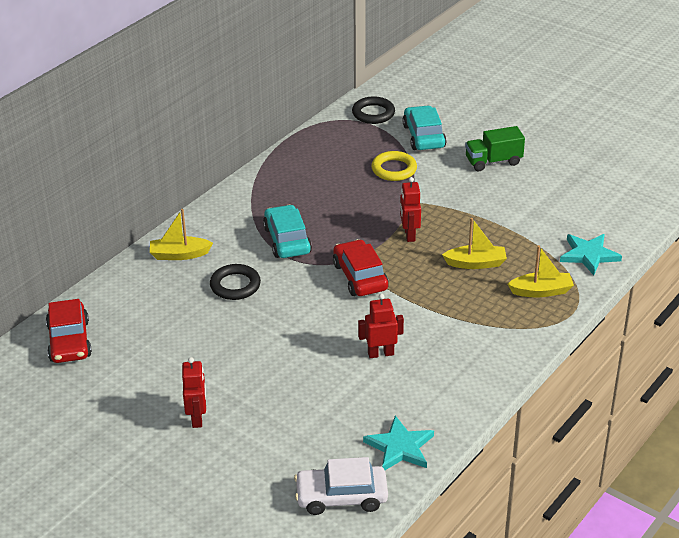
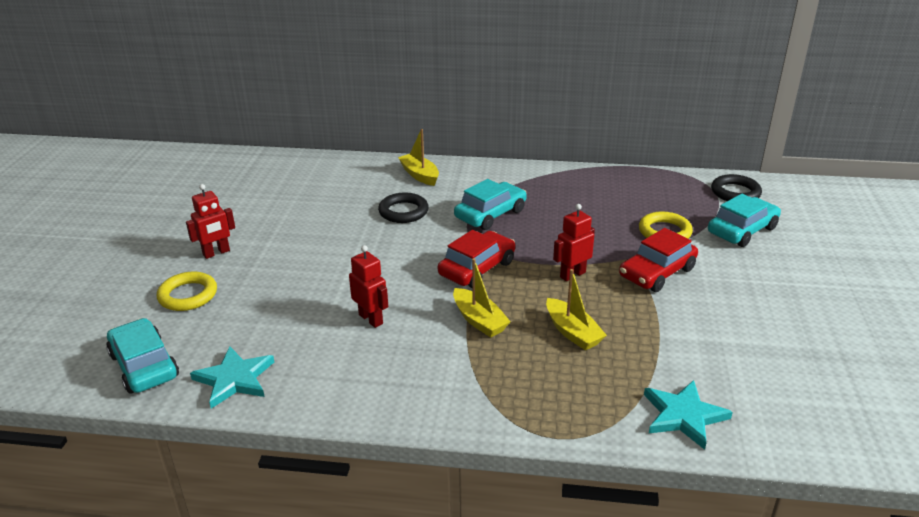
camera: 60 degrees right, 5 degrees down
(69, 341) = (276, 170): red car -> red car (657, 273)
(255, 451) = (188, 295): none -> yellow ring
(341, 497) = (144, 366): white car -> turquoise car
(493, 161) = (763, 286): green truck -> none
(541, 291) = (573, 397): yellow boat -> yellow boat (479, 320)

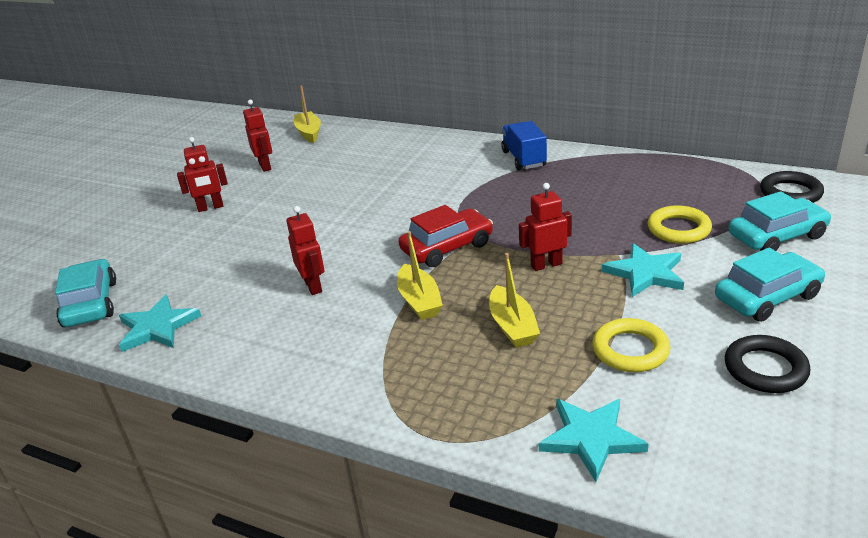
camera: 20 degrees right, 0 degrees up
(188, 295) = (164, 244): yellow ring -> yellow ring (630, 350)
(250, 205) = (265, 166): none -> red robot
(403, 211) = (404, 184): black ring -> black ring (765, 369)
(420, 175) = (441, 149): yellow boat -> yellow boat (309, 133)
(490, 214) = (491, 193): turquoise car -> turquoise car (767, 297)
(502, 179) = (523, 159): none -> blue truck
(657, 273) = (645, 273): red car -> turquoise star

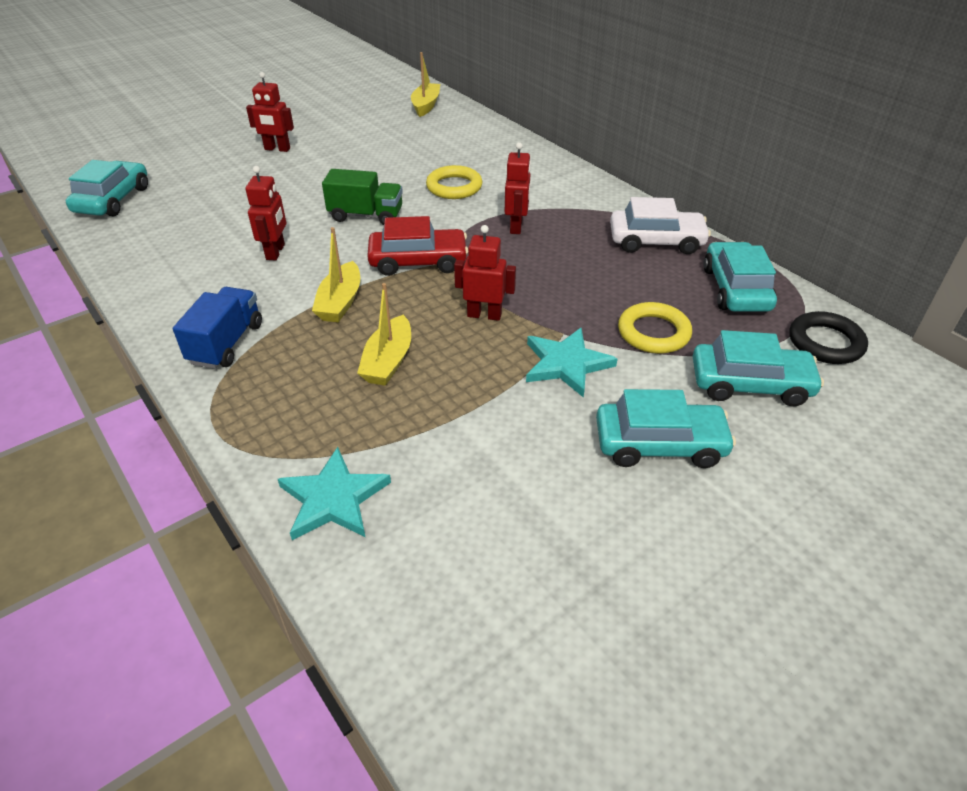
camera: 25 degrees right, 10 degrees up
(158, 327) = (134, 239): turquoise star -> none
(265, 166) = (357, 126): red robot -> red robot (516, 226)
(360, 230) = (366, 215): none -> green truck
(523, 159) = (585, 199): blue truck -> blue truck (226, 343)
(608, 169) = (656, 241): none -> white car
(630, 350) = (463, 433): yellow ring -> yellow ring (454, 187)
(697, 181) = (735, 289): none -> turquoise car
(765, 369) = (567, 516): black ring -> none

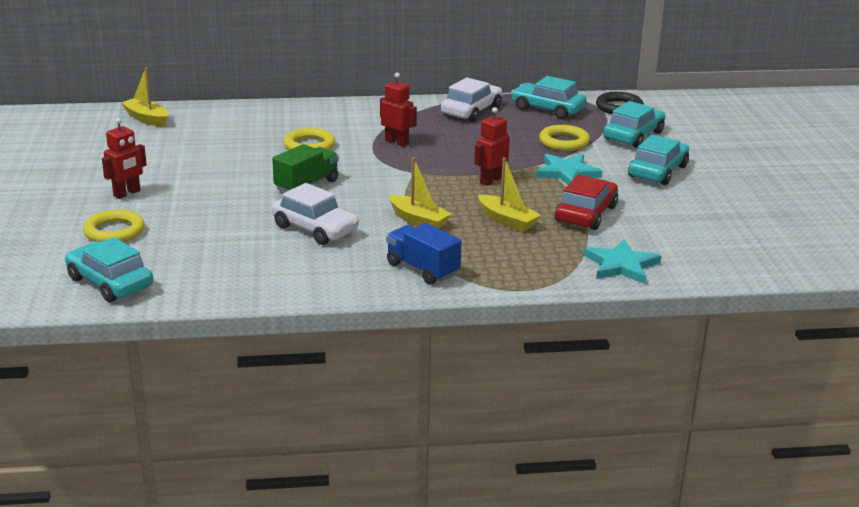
camera: 60 degrees left, 15 degrees down
(204, 169) = (114, 231): none -> yellow ring
(276, 252) = (315, 228): red robot -> white car
(418, 261) = (399, 183): red car -> red car (585, 214)

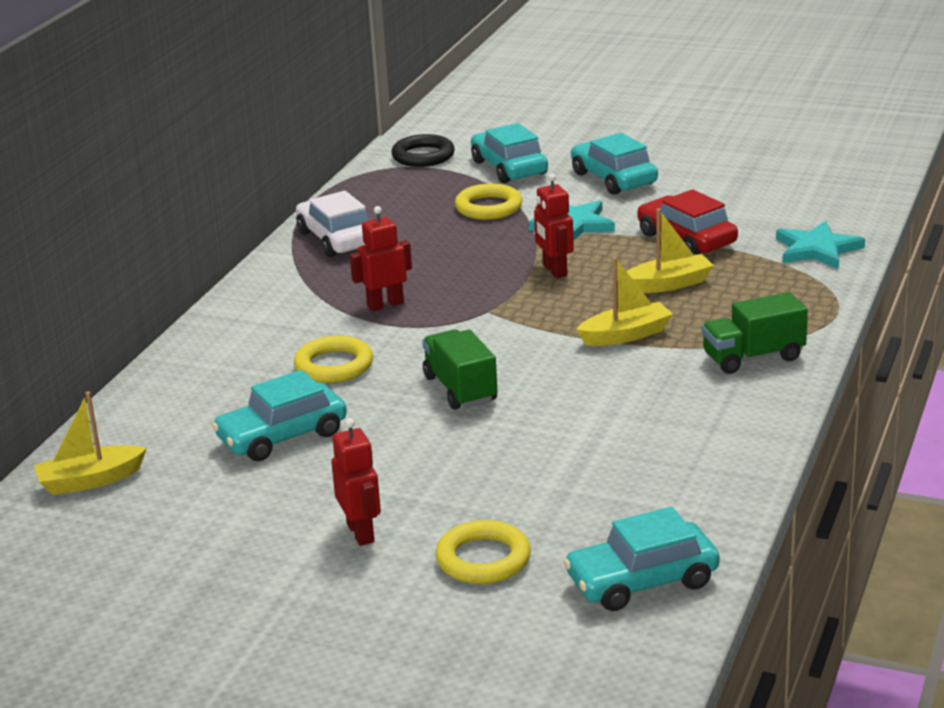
camera: 60 degrees left, 0 degrees up
(315, 228) = (595, 405): white car -> none
(422, 269) = (753, 357): blue truck -> green truck
(547, 109) = (383, 194): turquoise car -> turquoise car (282, 436)

